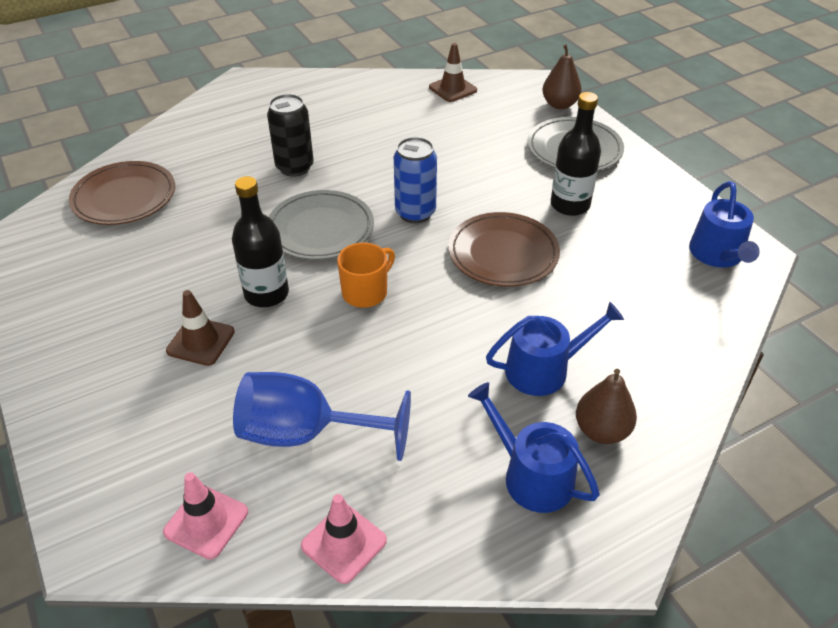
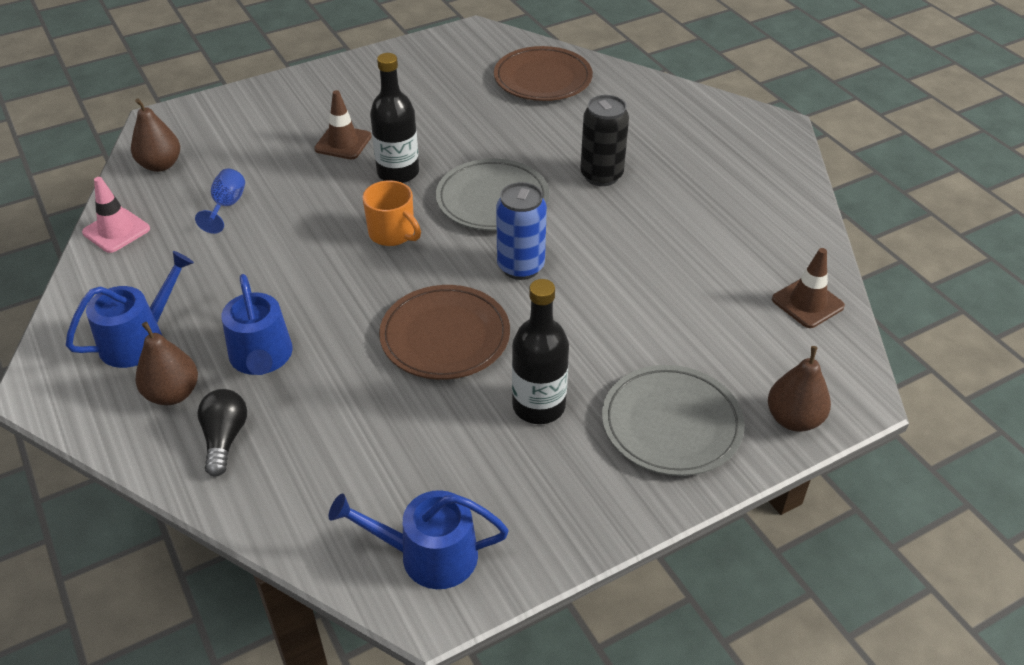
camera: 90 degrees right, 0 degrees up
(206, 522) = (160, 165): pink traffic cone -> brown pear
(306, 433) = (227, 206): blue goblet -> blue goblet, size x0.50
(646, 382) = (225, 439): none -> black light bulb

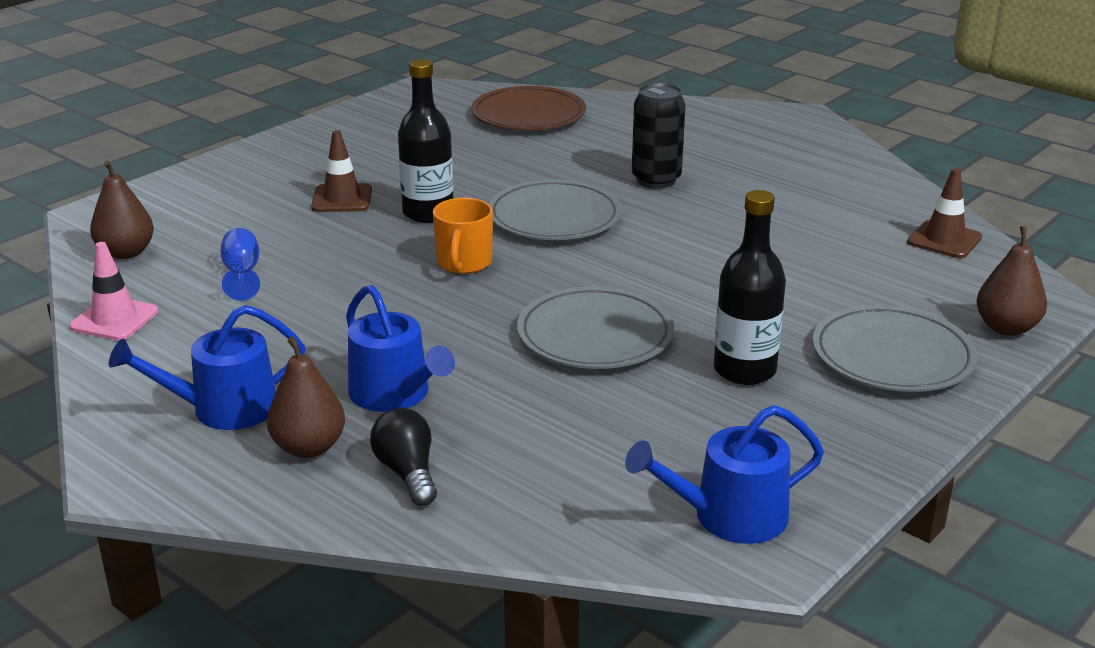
camera: 20 degrees left, 15 degrees down
(139, 339) = (224, 409): blue watering can -> blue watering can turned 135 degrees counterclockwise
(392, 233) = (464, 263): orange mug -> orange mug turned 75 degrees clockwise
(445, 336) = (595, 335): brown plate -> grey plate
(520, 267) = (631, 265): blue can -> none

